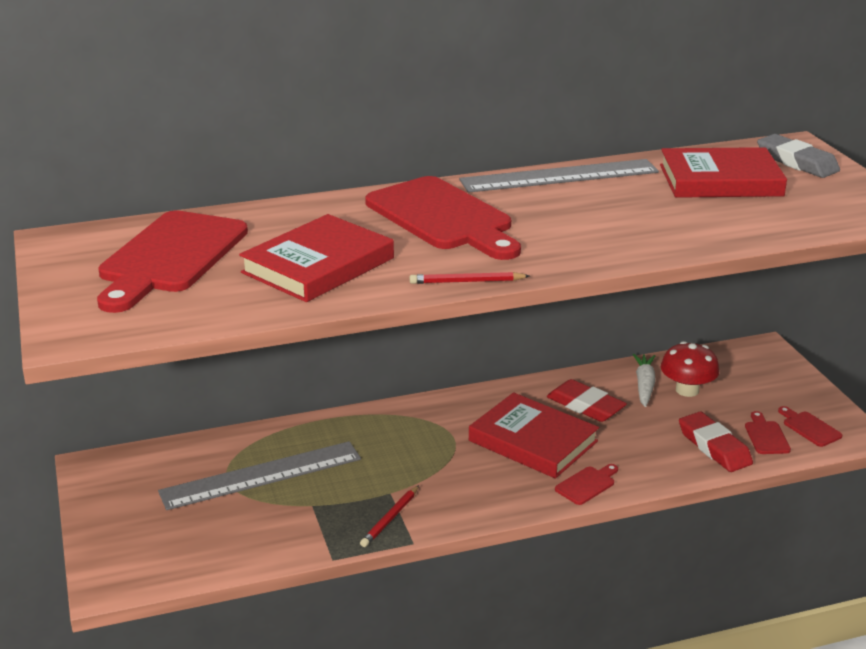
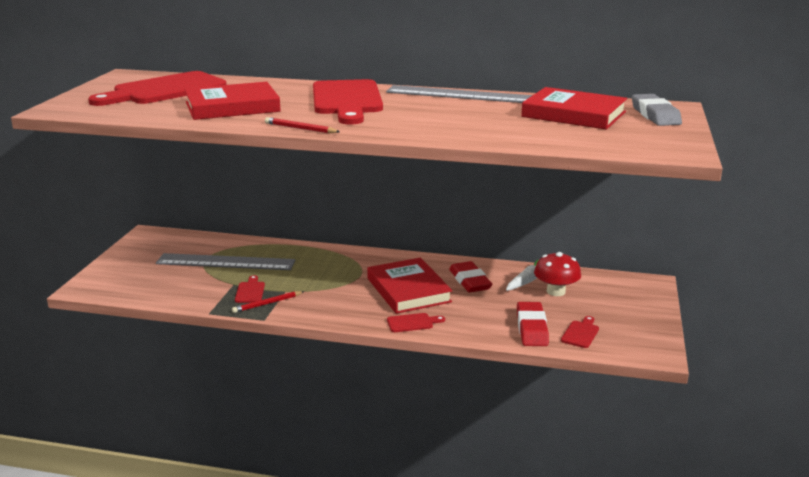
camera: 30 degrees right, 5 degrees down
(809, 428) = (623, 338): red cutting board -> red cutting board (250, 291)

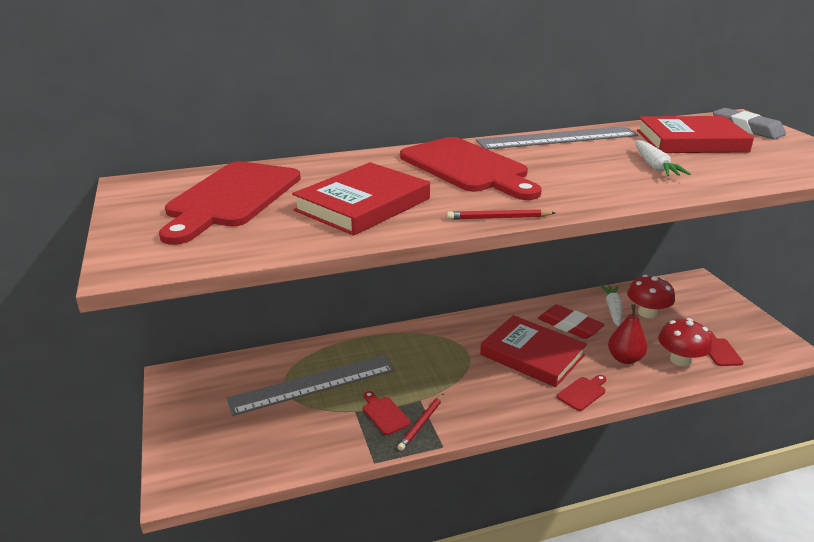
camera: 30 degrees left, 5 degrees up
(482, 314) = (625, 359): none -> red pear
(494, 123) = (655, 166): none -> white carrot
(532, 328) = (680, 360): red eraser -> red mushroom

